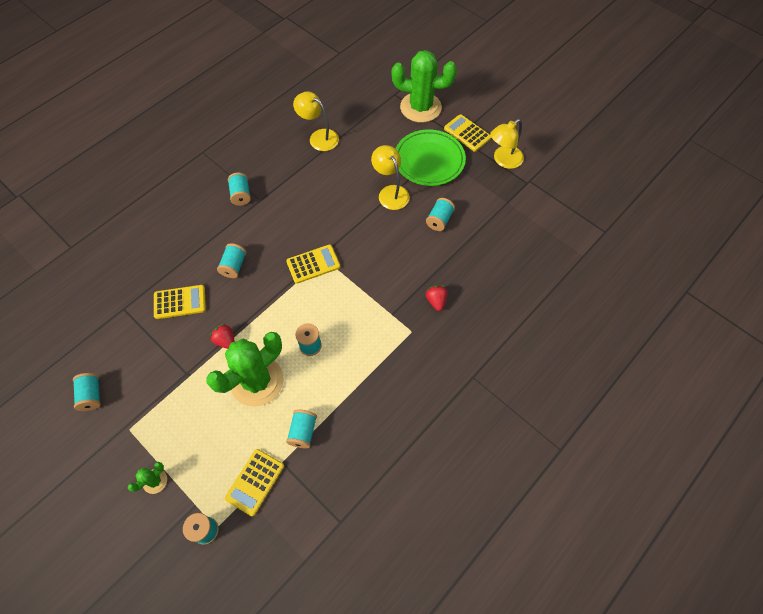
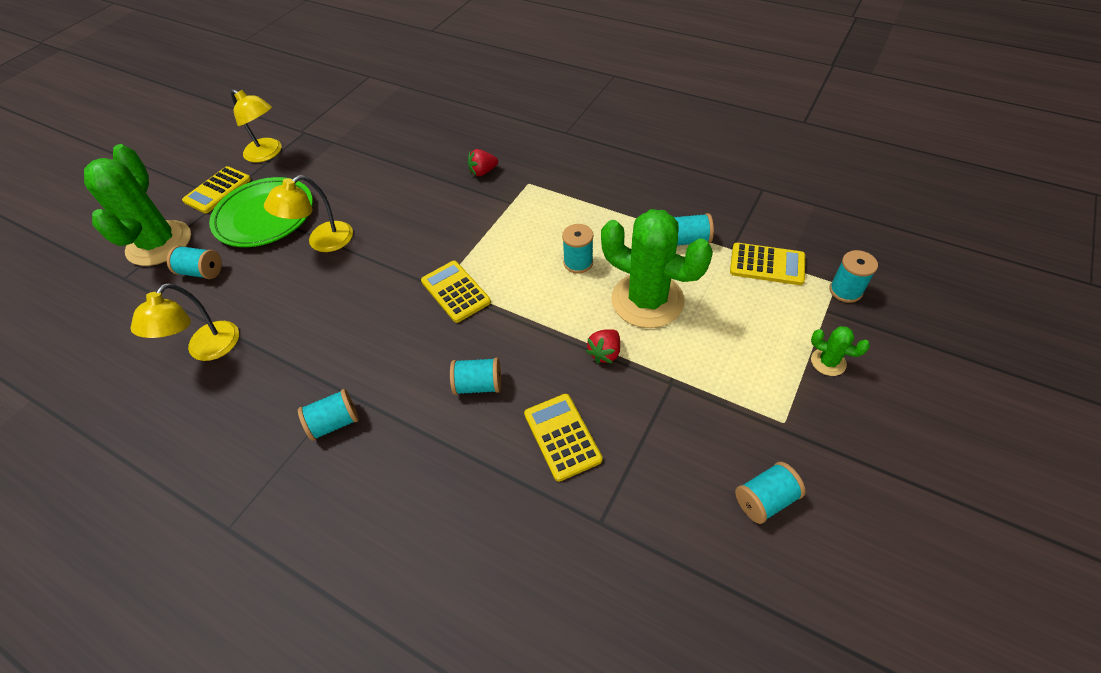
camera: 100 degrees left, 10 degrees down
(439, 220) = (366, 189): turquoise spool -> turquoise spool (202, 272)

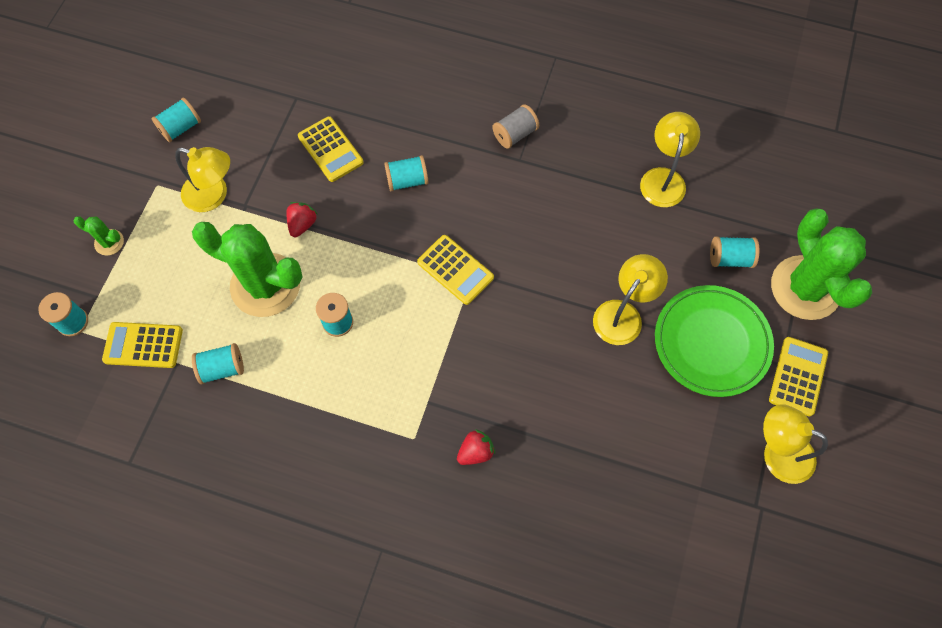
camera: 165 degrees right, 15 degrees up
(334, 423) = (515, 134): turquoise spool -> grey spool
(709, 399) = (213, 195): none -> yellow lamp

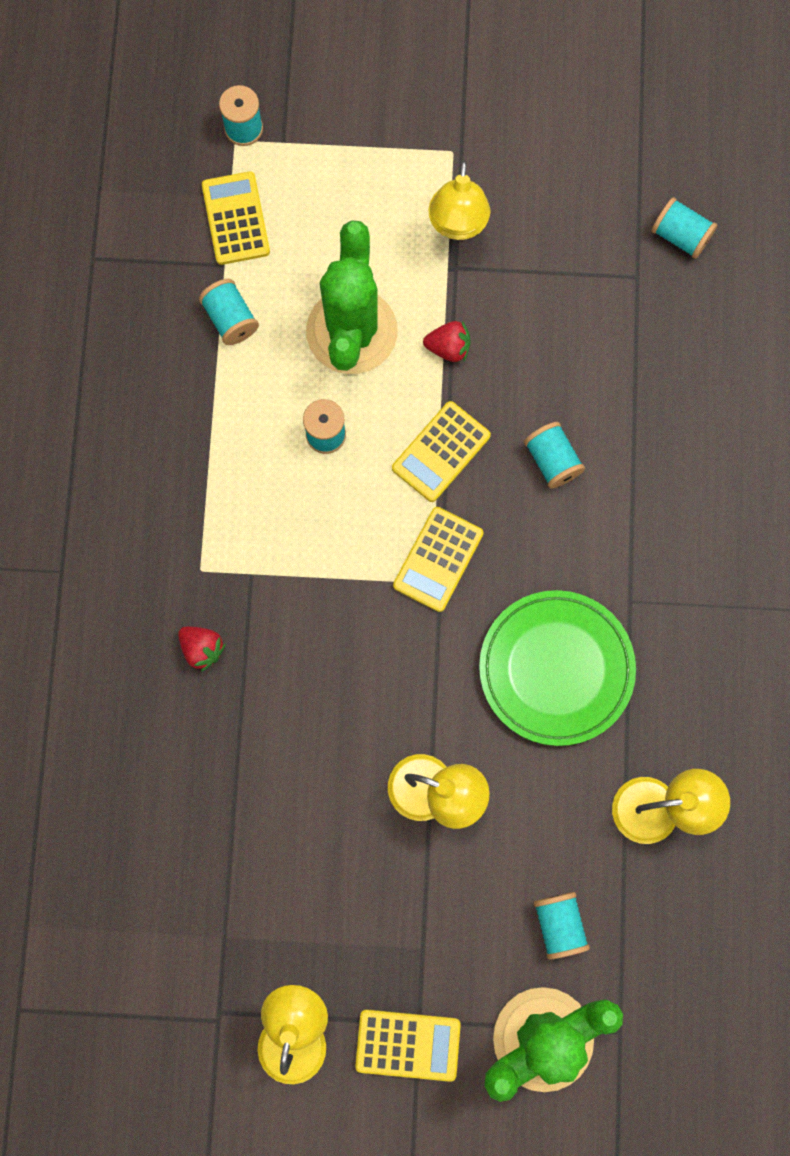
camera: 75 degrees right, 10 degrees up
(109, 242) = (357, 127): green cactus -> none
(180, 128) = (544, 148): turquoise spool -> turquoise spool (680, 236)
(330, 149) = (569, 347): yellow calculator -> yellow calculator (441, 452)
(515, 134) = (669, 585): grey spool -> none
(711, 342) = (425, 919): green plate -> green plate (556, 669)

